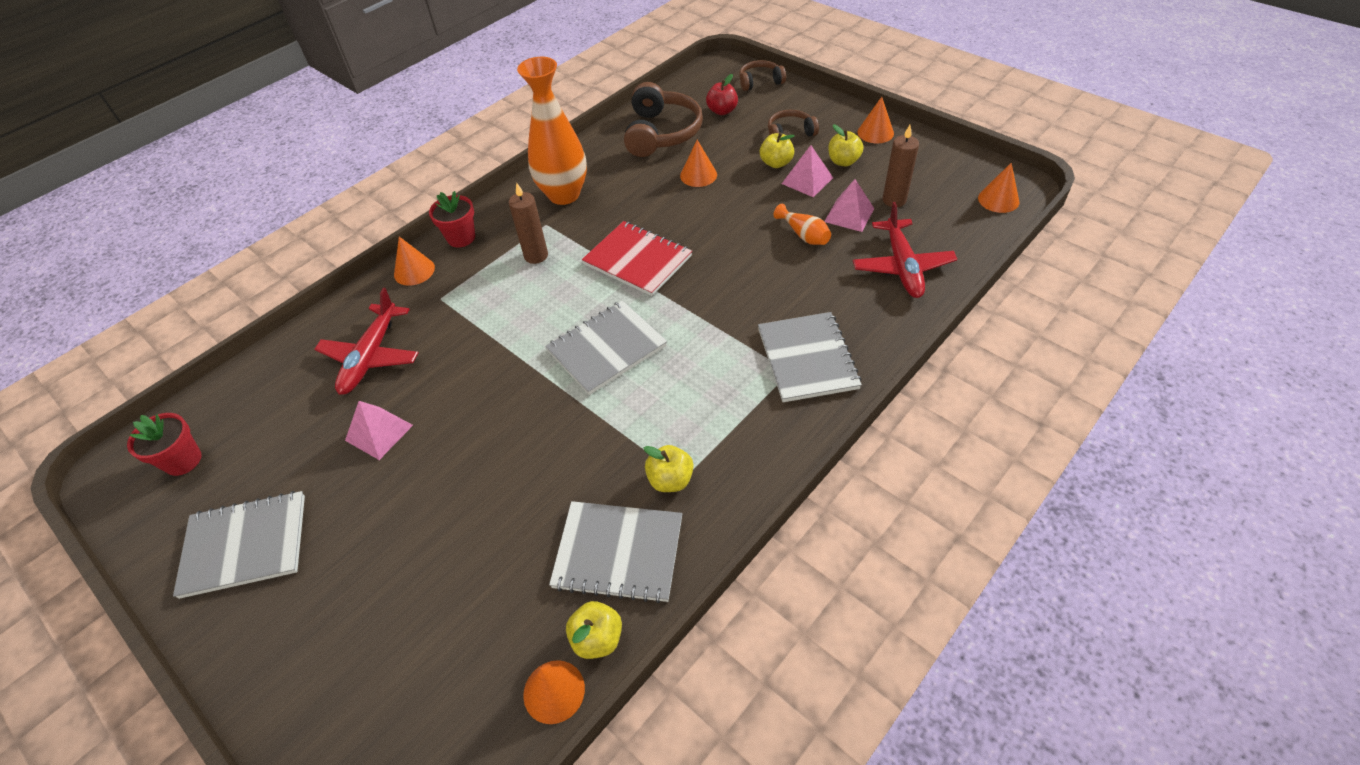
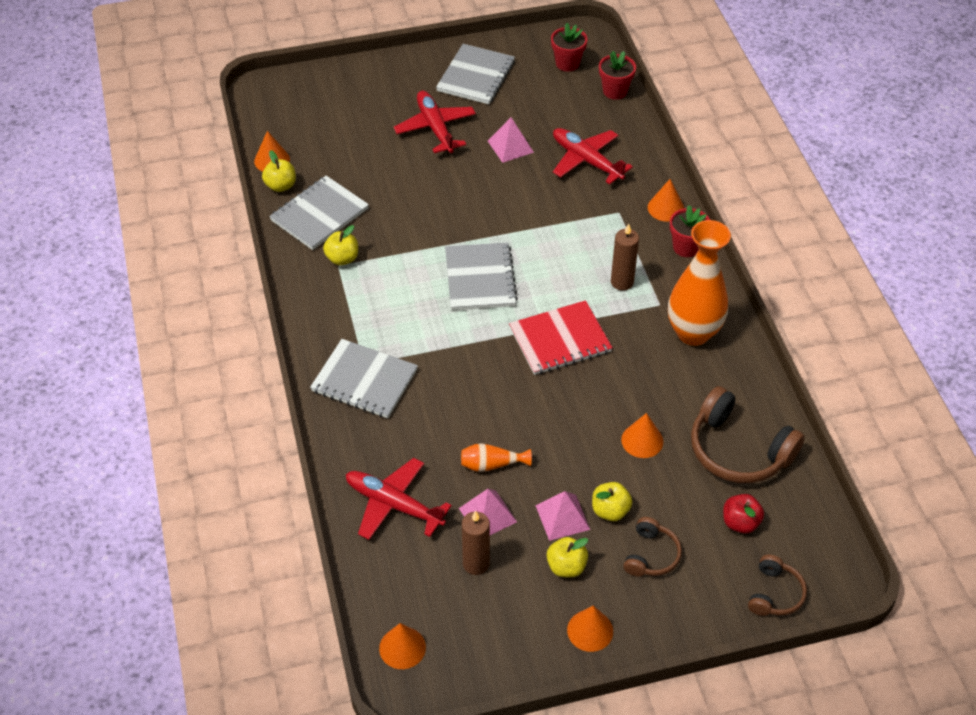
camera: 120 degrees right, 0 degrees up
(229, 390) = (615, 91): none -> red flower pot
(380, 527) = (435, 128): none -> red plane

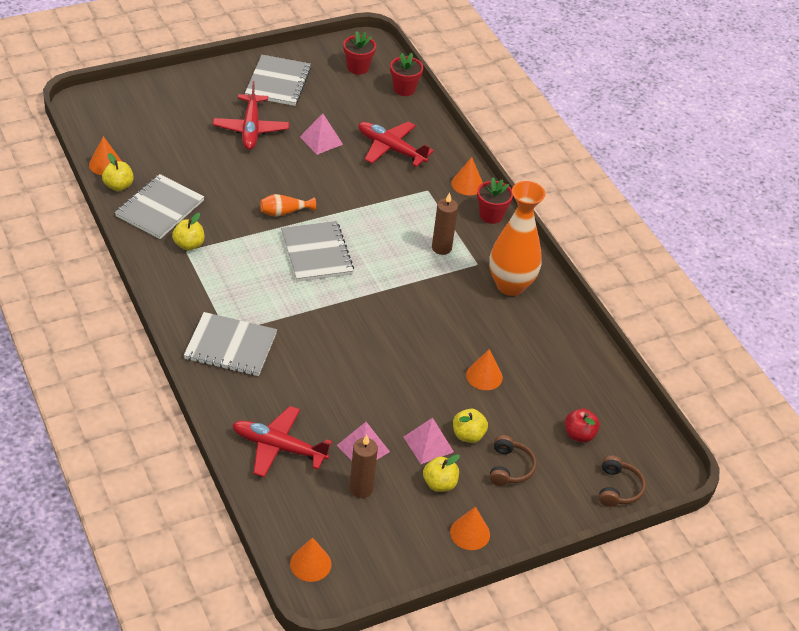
camera: 15 degrees left, 5 degrees down
(435, 128) = (251, 128): red plane -> red plane turned 150 degrees counterclockwise
(491, 464) = (358, 407): orange vase -> orange vase (284, 212)
(560, 340) = (397, 299): red notebook -> none
(738, 450) = (566, 377): brown headphones -> none

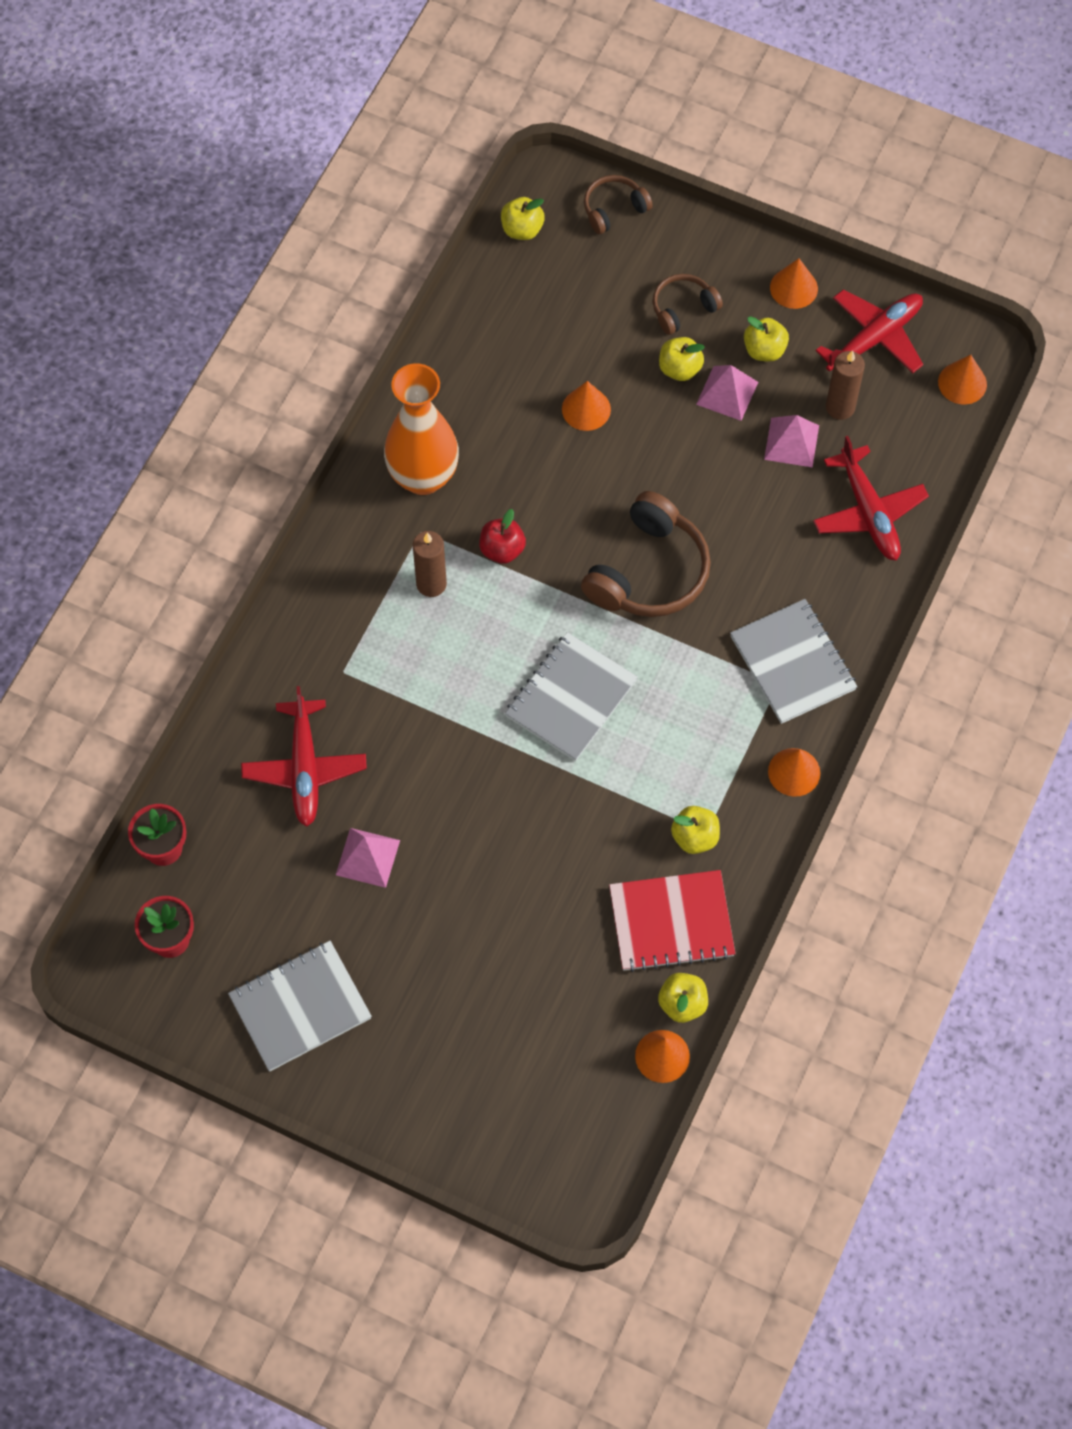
camera: 125 degrees left, 20 degrees up
(160, 208) = (671, 922): grey notebook -> red notebook
(251, 128) = (427, 956): red plane -> red plane (874, 339)
(284, 212) = (539, 787): orange vase -> none
(352, 330) = (649, 572): none -> brown headphones
(467, 184) = (289, 638): orange cone -> orange cone (794, 772)
(491, 215) = (322, 575): red flower pot -> none
(579, 435) = (579, 280): red apple -> red apple (502, 549)
(643, 435) = (522, 229): none -> yellow apple

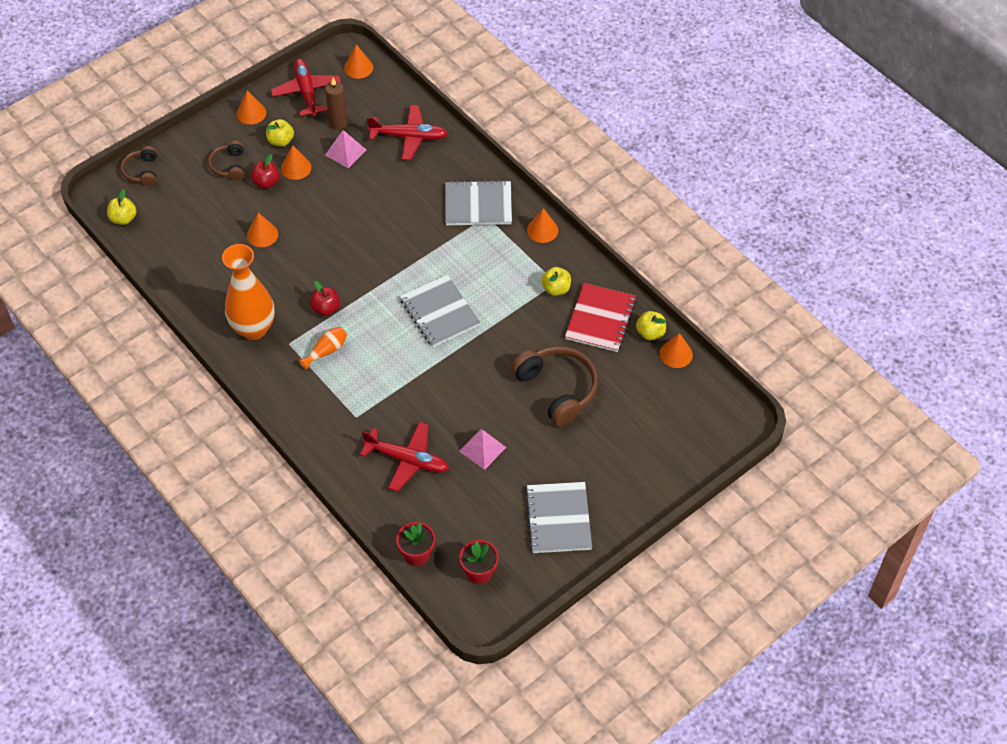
camera: 65 degrees left, 10 degrees down
(431, 584) = (326, 351): brown candle -> orange vase
(649, 572) = (383, 246): brown headphones -> brown headphones (557, 389)
(679, 369) = (266, 182): yellow apple -> red apple
(727, 393) = (296, 168): pink pyramid -> orange cone

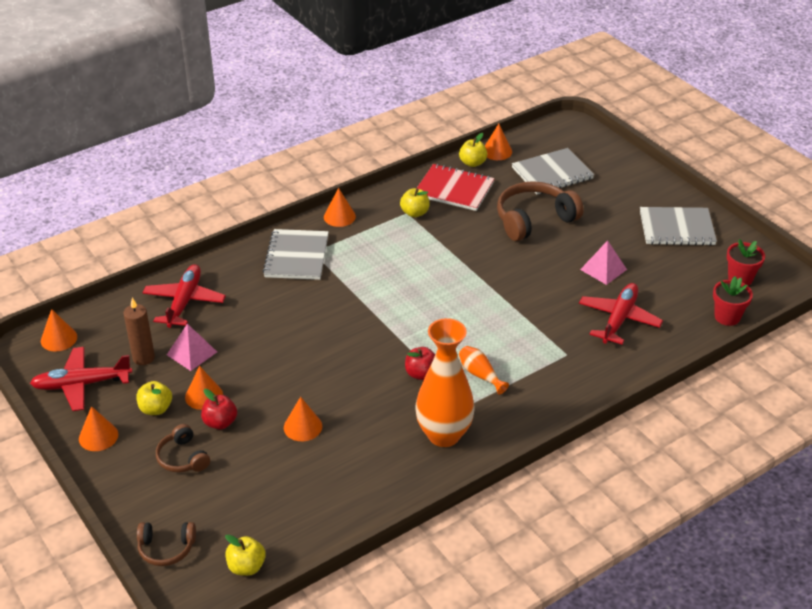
camera: 85 degrees left, 15 degrees down
(229, 166) = (182, 458): brown headphones -> brown headphones turned 60 degrees clockwise
(439, 312) = (435, 289): grey notebook -> grey notebook (552, 173)

